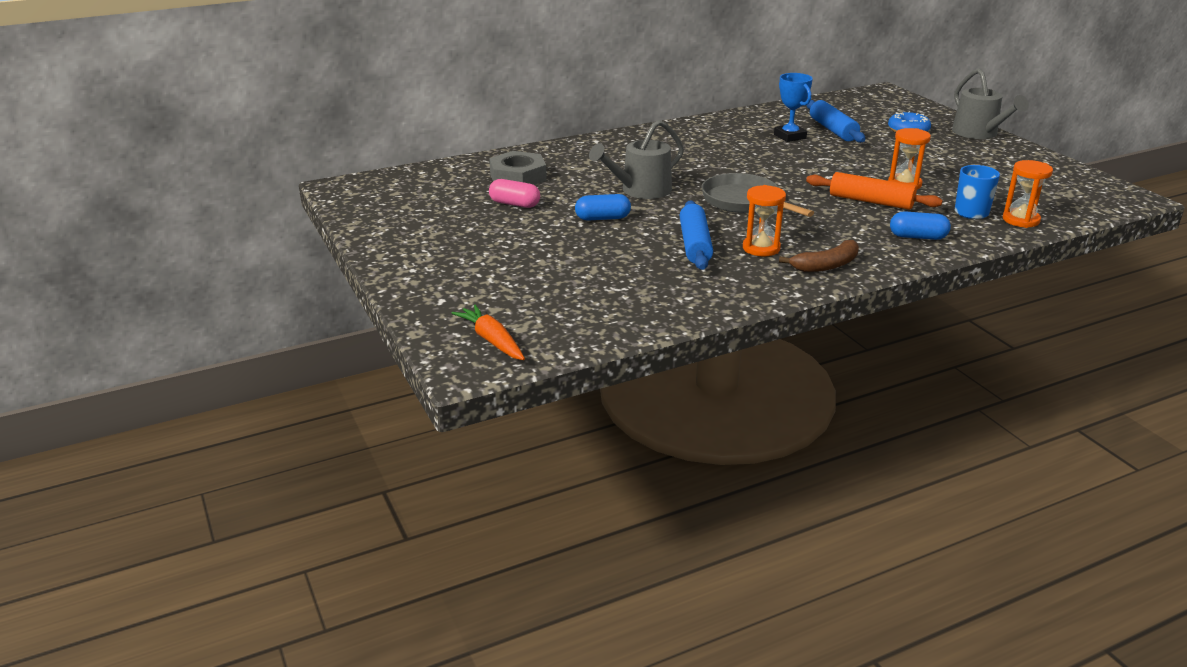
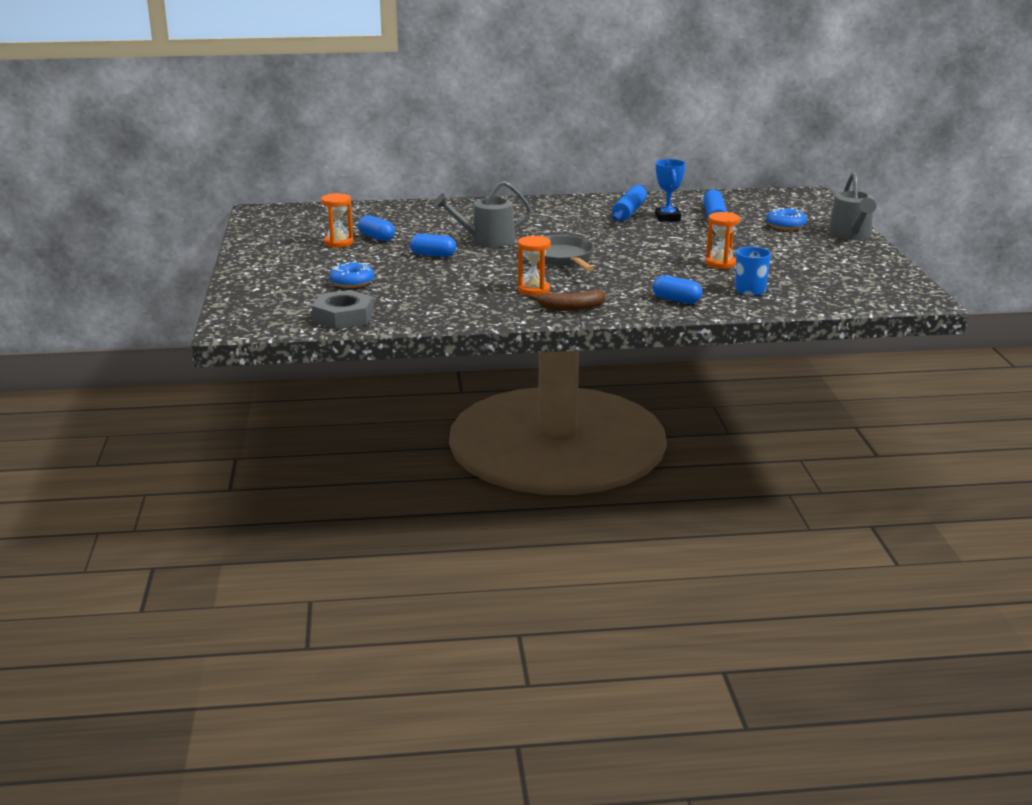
camera: 20 degrees right, 5 degrees down
(492, 340) = (264, 315): orange carrot -> none
(514, 204) = (376, 237): pink capsule -> blue capsule
(518, 177) = (400, 220): grey nut -> grey nut (343, 317)
(549, 271) = (352, 282): none -> blue donut
(695, 245) = (483, 281): blue rolling pin -> blue rolling pin (629, 212)
(871, 201) = (671, 271): orange rolling pin -> none
(1020, 220) = (788, 301): orange hourglass -> orange hourglass (338, 243)

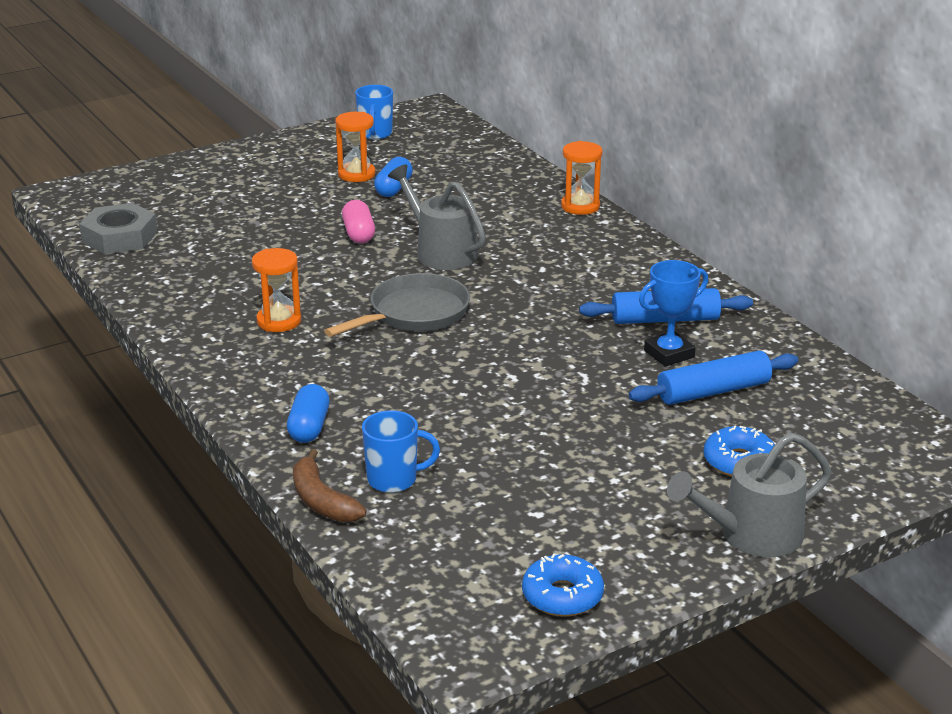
camera: 65 degrees right, 5 degrees up
(278, 229) = (375, 134): none -> blue mug
(352, 282) = (232, 214): blue donut -> blue donut (562, 596)
(433, 255) = (358, 234): blue capsule -> pink capsule
(571, 307) = (231, 358): brown banana -> brown banana (321, 500)
(720, 263) = (492, 435): orange hourglass -> orange hourglass (580, 206)

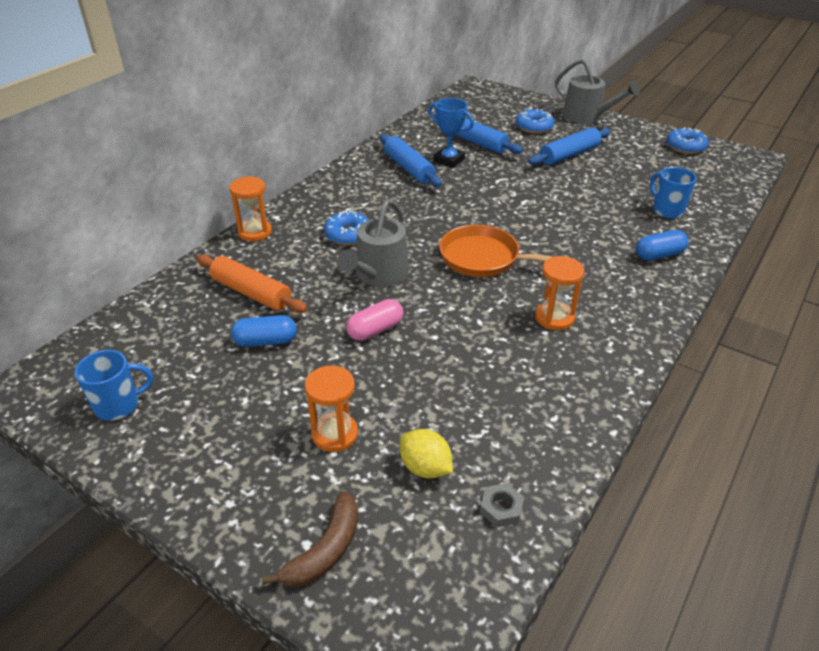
camera: 115 degrees left, 10 degrees up
(119, 237) = (501, 508): grey nut -> grey nut, size x0.48
(186, 220) = (425, 468): none -> yellow lemon
(321, 500) = (714, 226): brown banana -> brown banana (325, 550)
(356, 174) = (241, 379): orange hourglass -> orange hourglass (335, 434)
(414, 314) = (484, 258): grey pan -> orange pan
(471, 192) = (251, 293): none -> orange rolling pin
(532, 251) = (348, 235): none -> blue donut
(616, 460) = (569, 155): none -> blue rolling pin

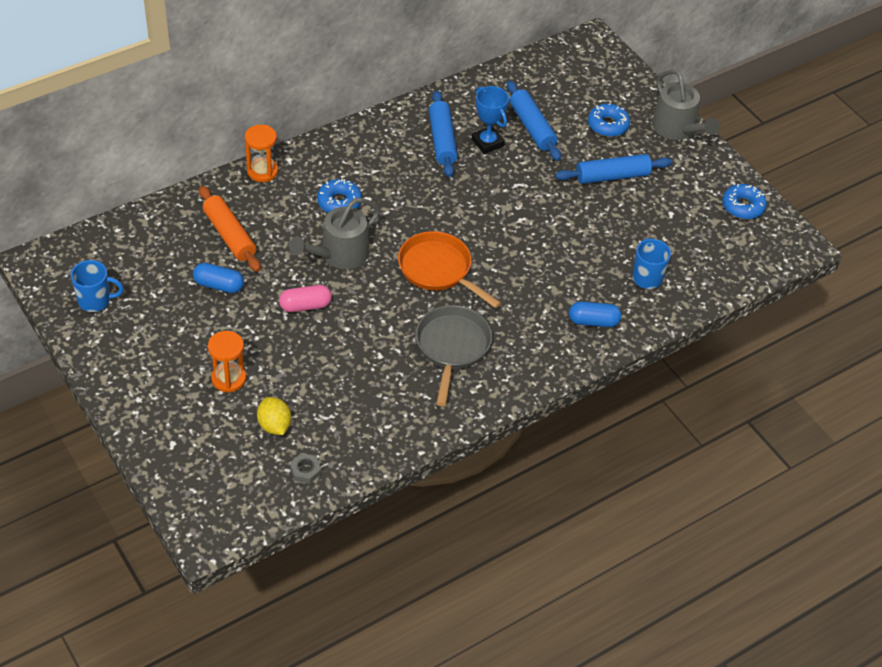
camera: 20 degrees right, 10 degrees up
(325, 550) = (181, 451): brown banana -> none
(554, 318) = (452, 347): orange hourglass -> grey pan

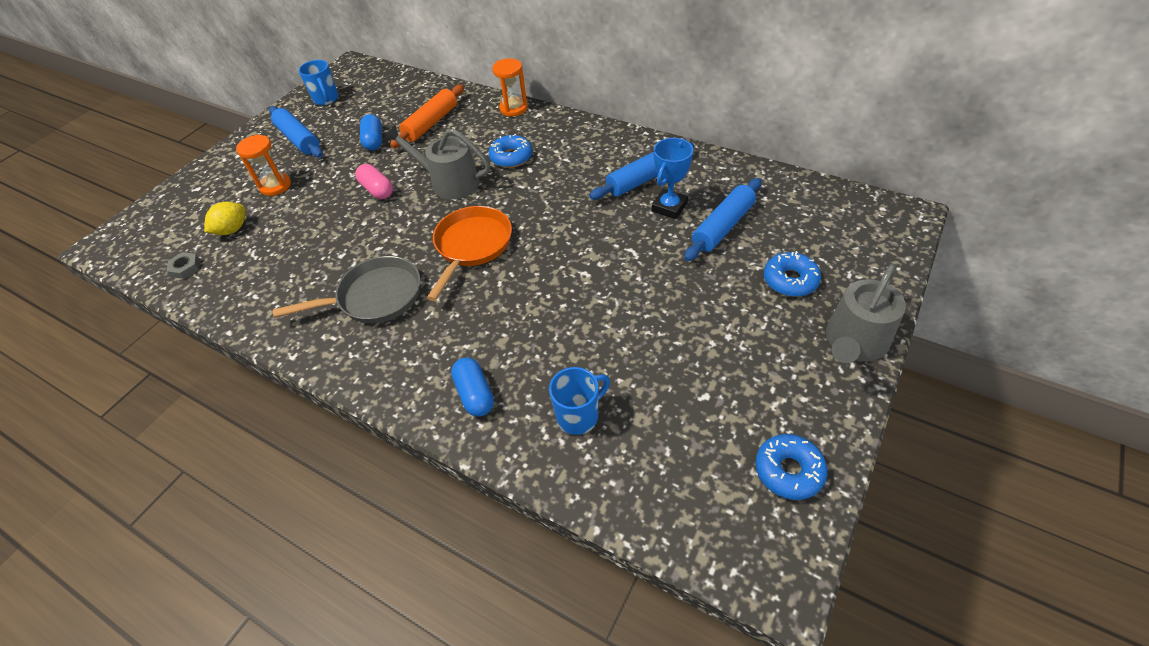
camera: 70 degrees right, 0 degrees up
(612, 176) = (714, 317): blue rolling pin -> blue rolling pin (298, 139)

